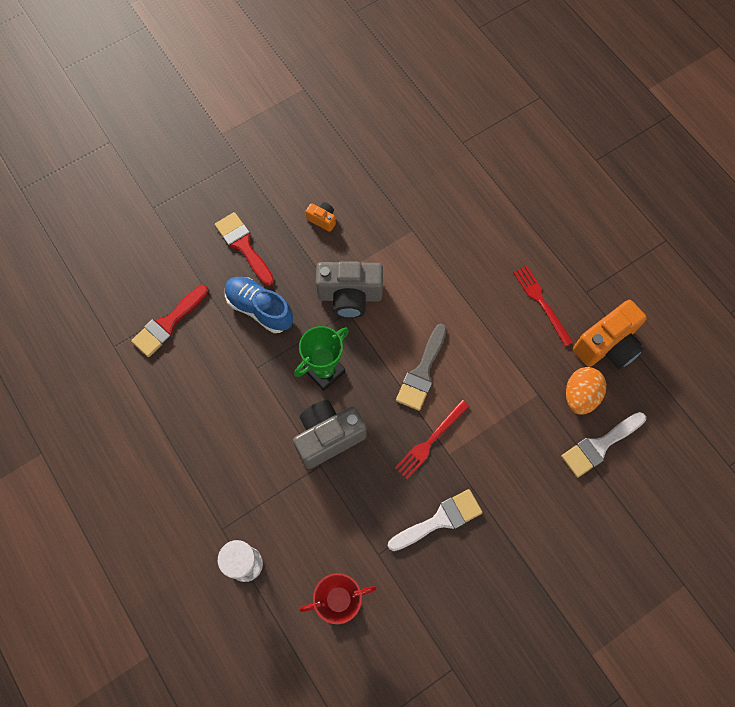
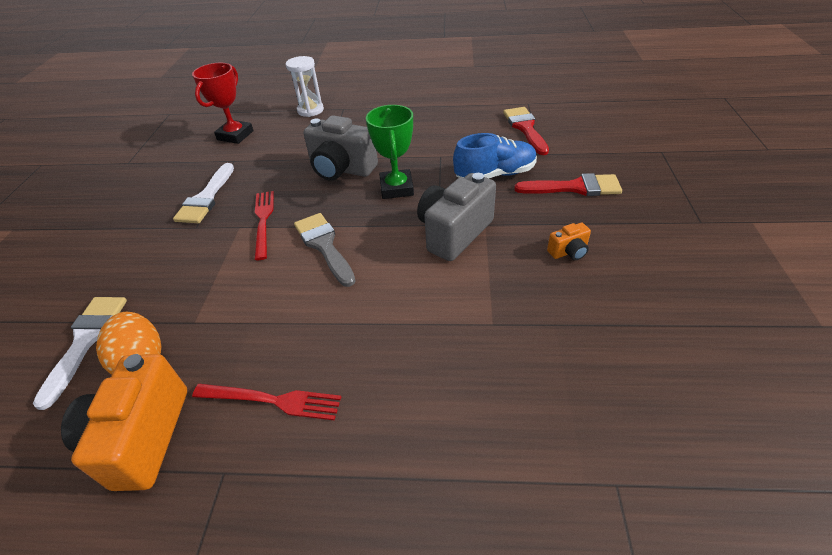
camera: 130 degrees right, 25 degrees down
(328, 437) = (341, 169): grey camera -> grey camera turned 105 degrees clockwise

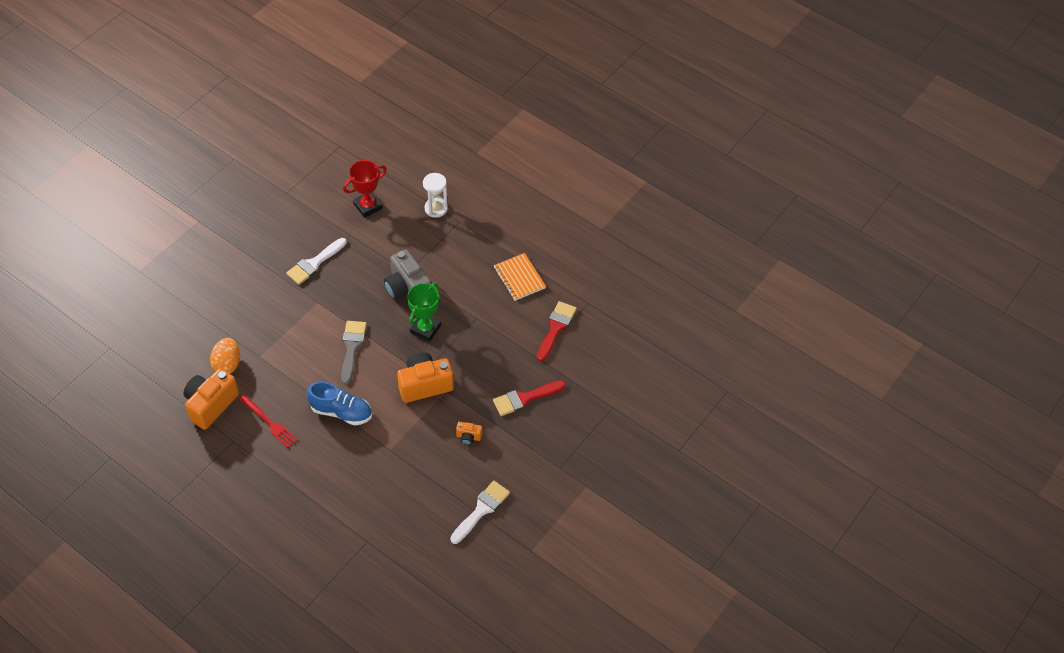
camera: 30 degrees right, 10 degrees up
(86, 340) = (208, 336): white brush -> white brush (481, 510)
(263, 221) = (333, 306): red fork -> none
(445, 115) = (519, 278): none -> orange notebook
(454, 233) = (425, 385): grey camera -> orange camera
(495, 174) = (491, 357): blue shoe -> blue shoe (341, 412)
(575, 187) = (524, 398): red brush -> red brush turned 120 degrees clockwise

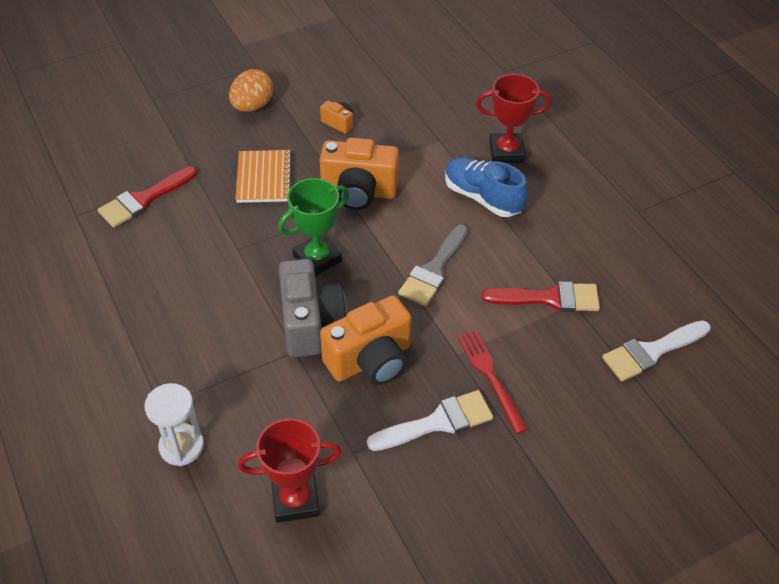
camera: 155 degrees left, 5 degrees down
(211, 405) = (661, 263): orange camera -> orange camera (370, 360)
(227, 364) = (626, 309): orange egg -> orange egg (252, 106)
(269, 422) = (583, 216): red fork -> red fork (490, 377)
(338, 458) = (506, 152): none -> red trophy
(481, 510) = (366, 59): white brush -> white brush (651, 352)
(519, 278) = (138, 281): orange notebook -> orange notebook (264, 178)
(524, 398) = (245, 138): red brush -> red brush (549, 298)

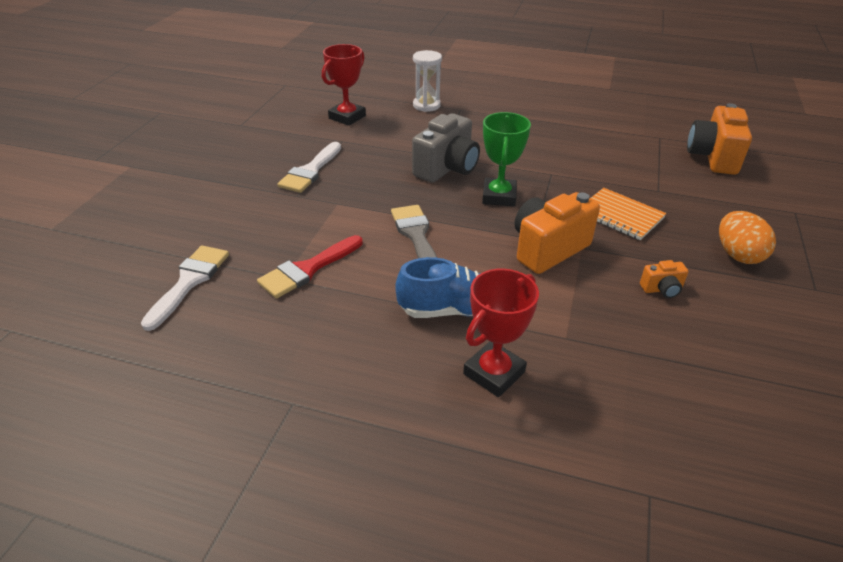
camera: 135 degrees right, 10 degrees down
(143, 200) = (649, 162): red brush -> none
(310, 323) = (447, 168): grey camera -> grey camera turned 90 degrees counterclockwise
(370, 360) = (386, 173): orange camera -> orange camera (713, 157)
(490, 377) = (302, 204): red fork -> none

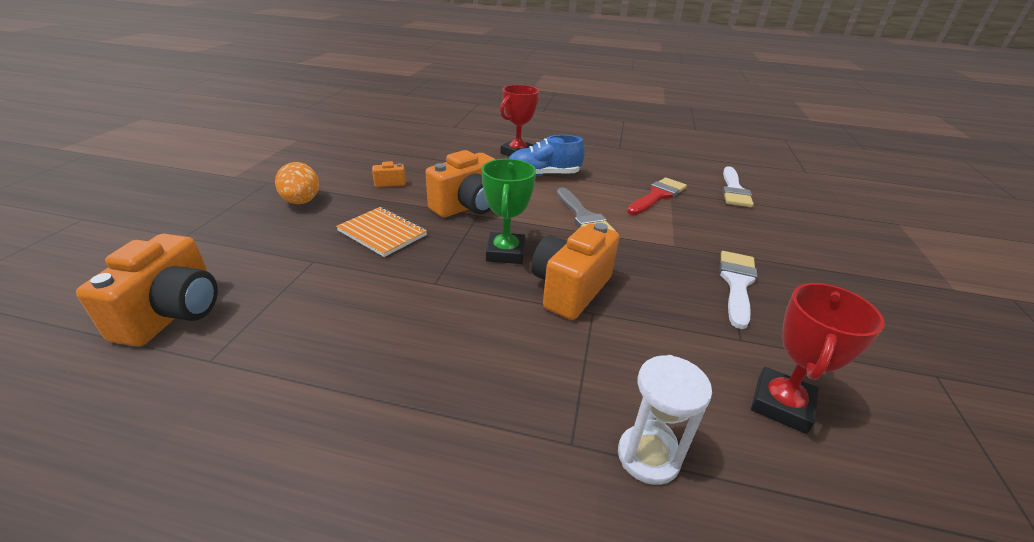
camera: 175 degrees right, 5 degrees down
(447, 168) = (570, 289): grey camera -> orange camera

